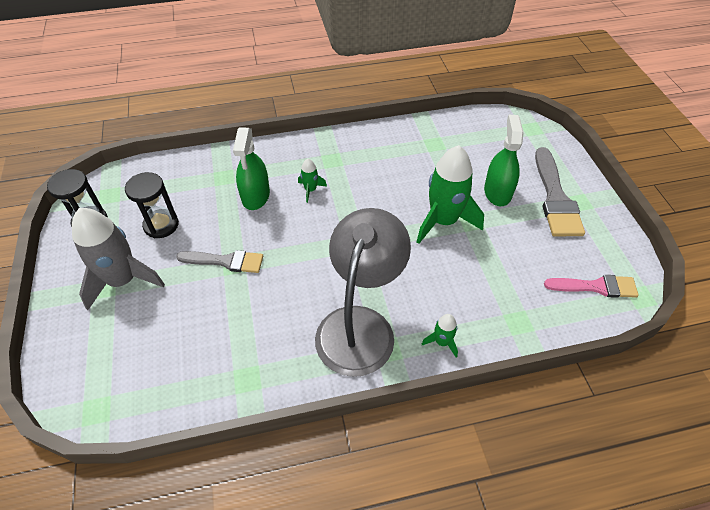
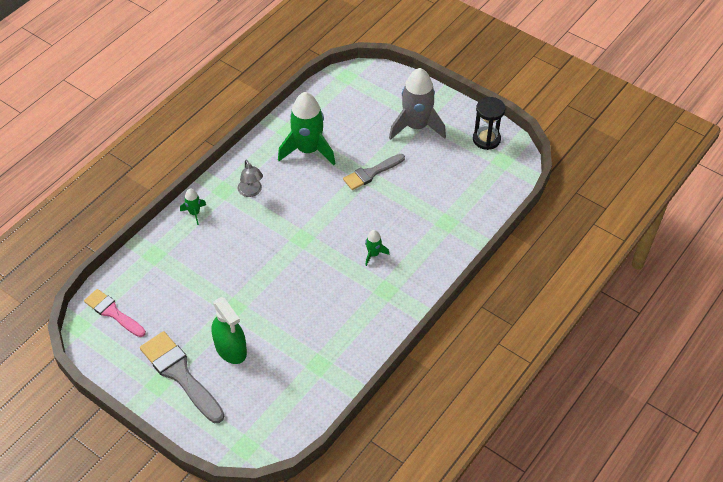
camera: 140 degrees right, 0 degrees up
(161, 225) = (440, 166): black hourglass -> none
(255, 195) = (406, 224): green spray bottle -> none
(360, 325) = (251, 192): grey lamp -> grey lamp, size x0.42
(443, 221) = (254, 294): green rocket -> green rocket (308, 150)
(596, 287) = (113, 312): pink brush -> pink brush turned 75 degrees clockwise

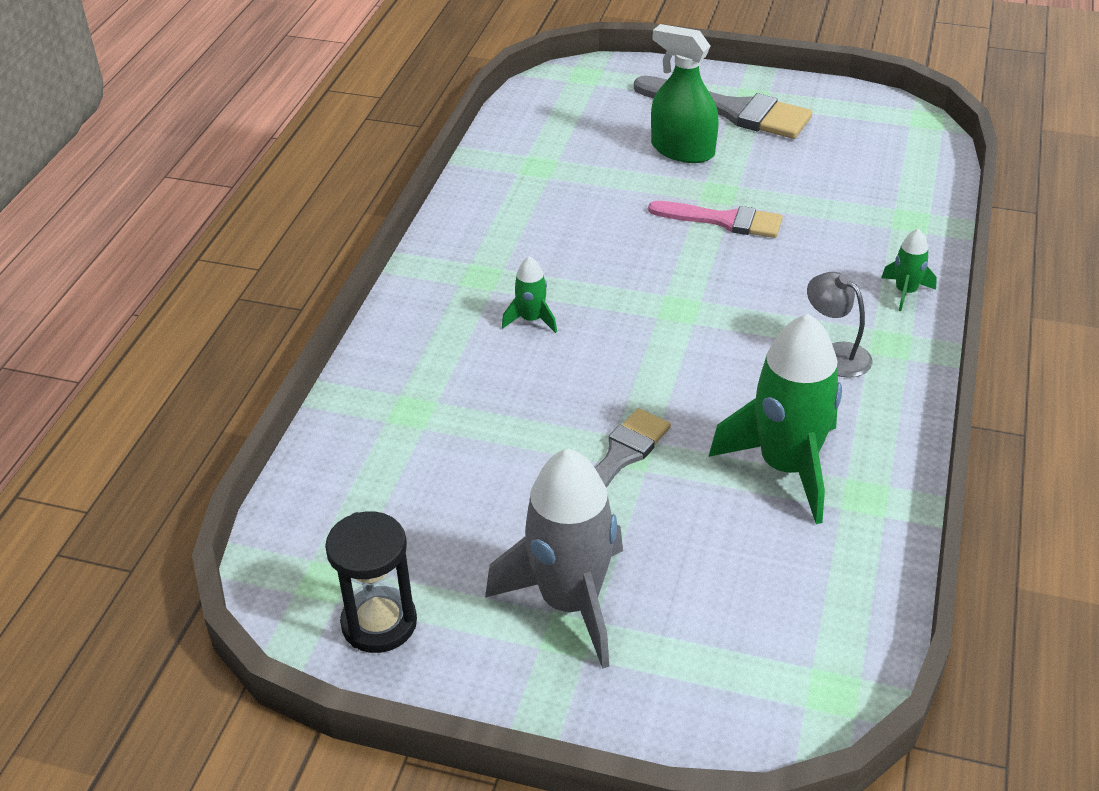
camera: 160 degrees right, 10 degrees down
(113, 312) = (894, 142): pink brush -> pink brush (723, 220)

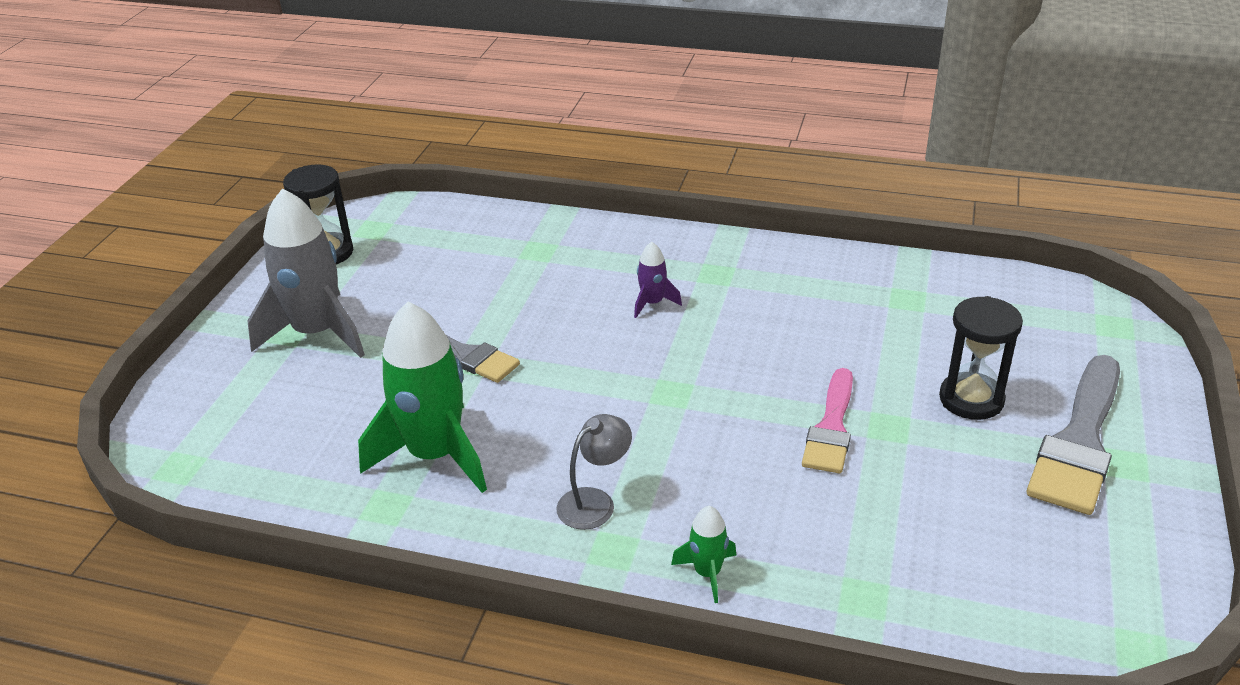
camera: 90 degrees right, 5 degrees down
(531, 320) = (652, 303): green rocket -> purple rocket
(682, 150) = (971, 399): green spray bottle -> black hourglass

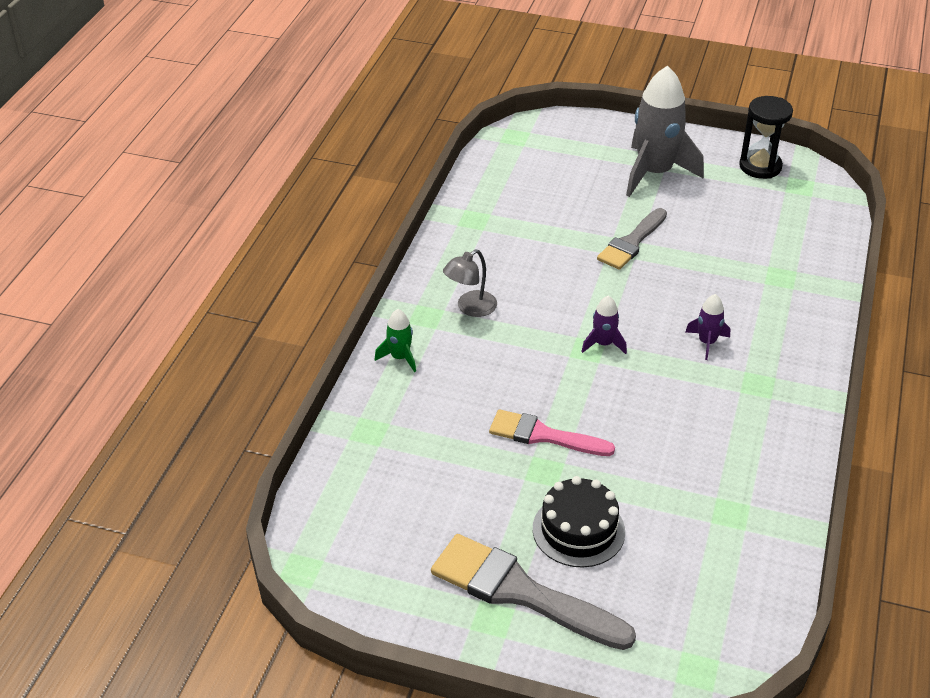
camera: 90 degrees right, 5 degrees up
(435, 455) = (520, 236): green rocket -> none
(595, 502) = (470, 308): grey lamp -> grey lamp turned 90 degrees clockwise
(661, 379) = (603, 344): none -> purple rocket
(971, 399) = (578, 530): black hourglass -> black cake

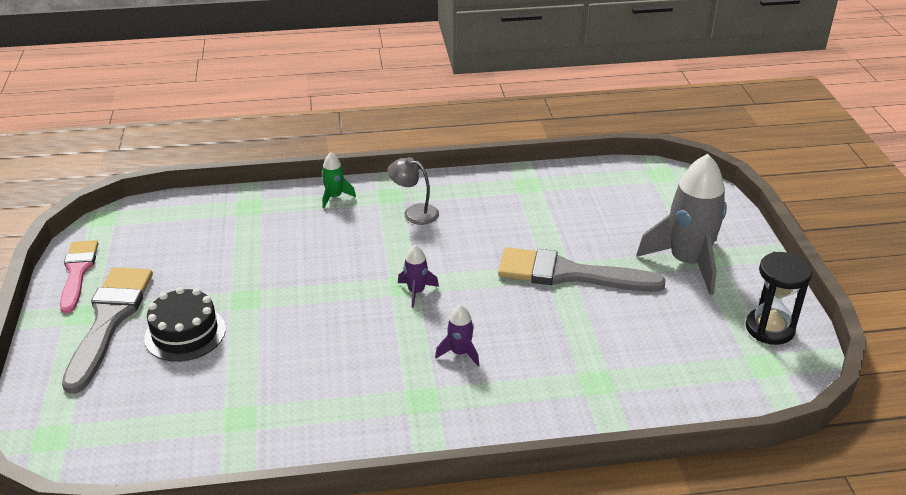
camera: 65 degrees right, 5 degrees down
(543, 435) = (284, 288): pink brush -> pink brush (78, 272)
(631, 242) = (569, 274): grey brush -> grey brush, size x1.53

